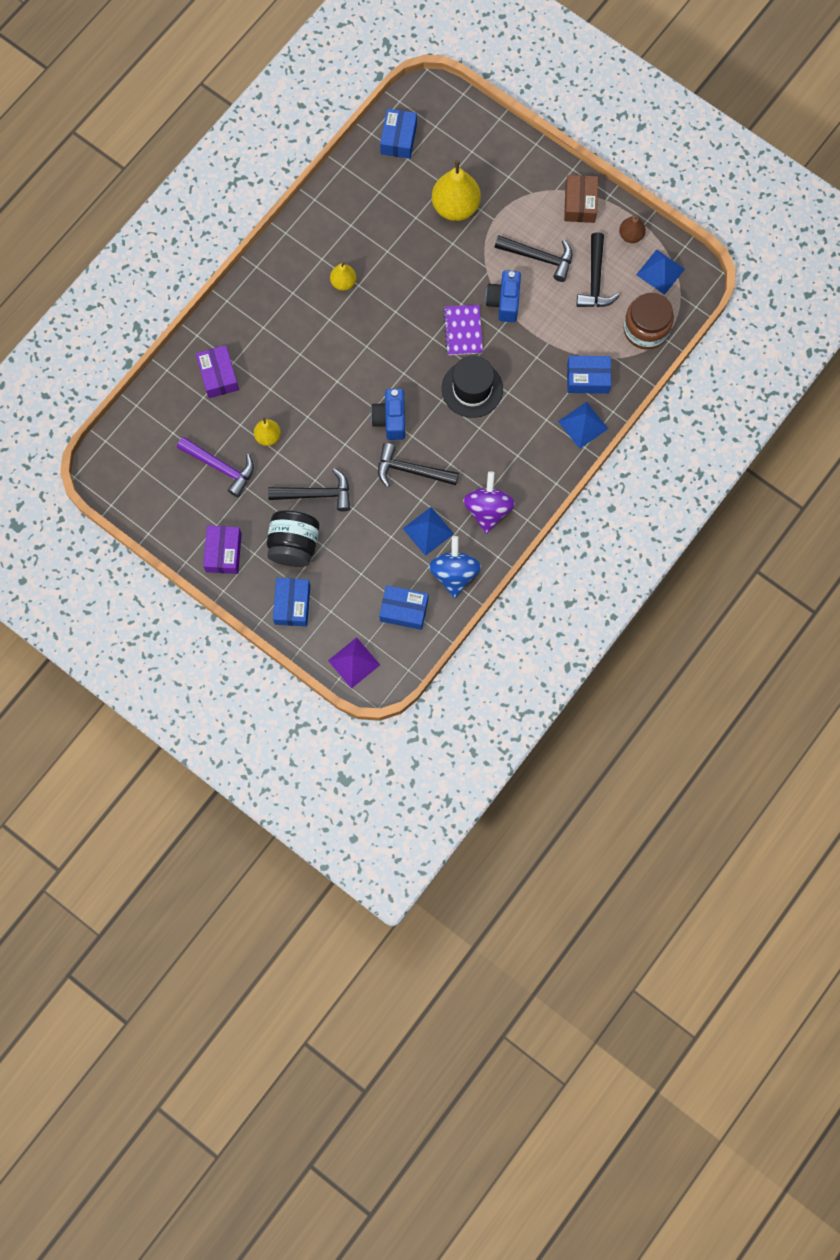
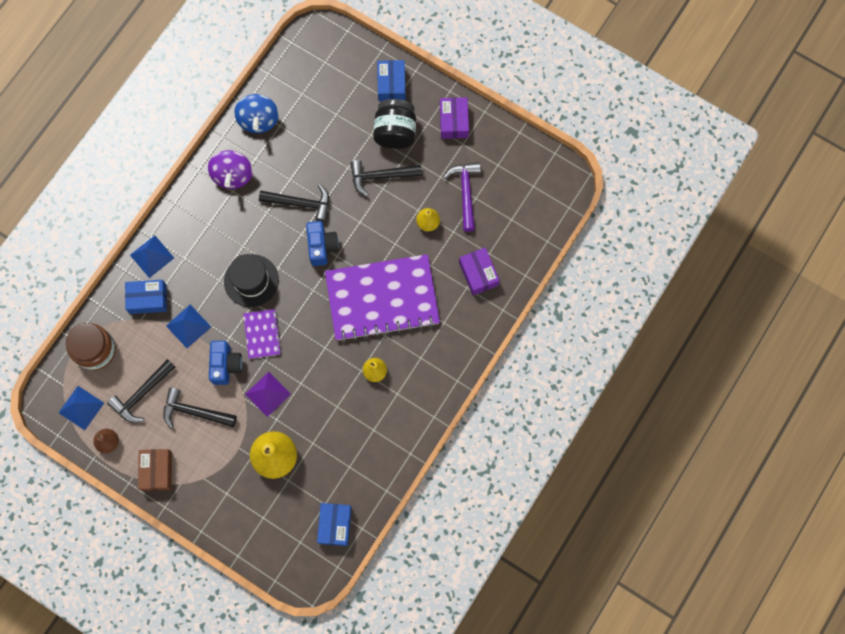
camera: 175 degrees right, 0 degrees up
(221, 467) = (465, 192): purple hammer -> purple hammer turned 60 degrees clockwise
(328, 358) = (382, 298): none -> purple notebook
(354, 662) = (336, 43): purple pyramid -> purple pyramid (268, 394)
(404, 610) = (299, 87): blue box -> none
(428, 531) = (282, 153): blue pyramid -> blue pyramid (188, 326)
(595, 280) = (142, 394): black hammer -> black hammer turned 135 degrees counterclockwise

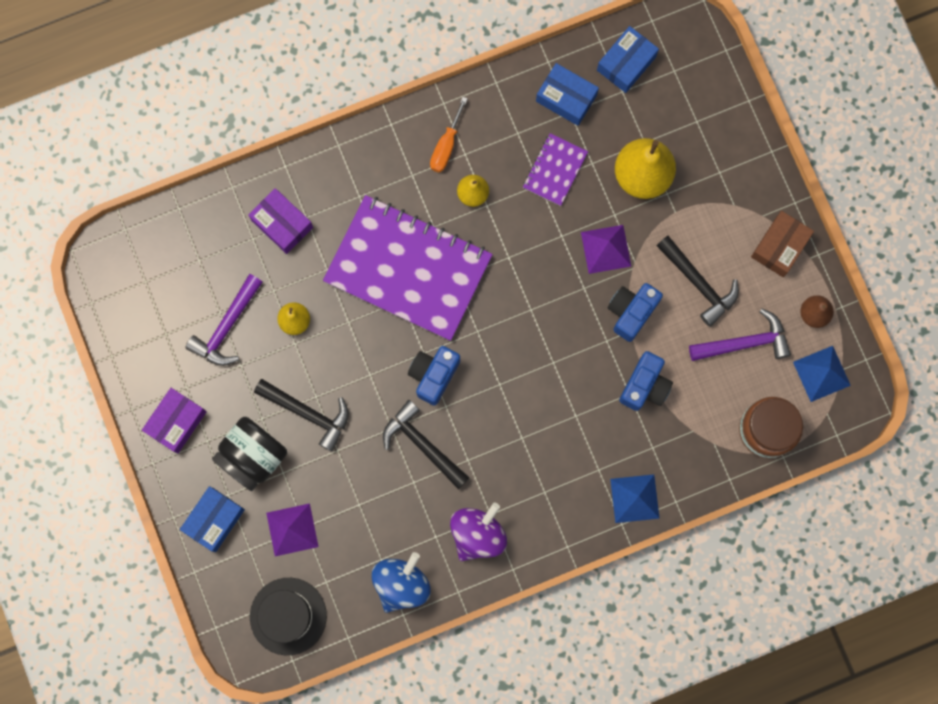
camera: 145 degrees left, 5 degrees up
(142, 394) = (745, 343): black hammer -> purple hammer
(148, 299) = (670, 449): blue box -> blue box (566, 98)
(188, 326) = (645, 386): blue pyramid -> blue camera
(251, 280) = (540, 390): black hat -> black hat (288, 616)
(262, 334) = (568, 320): purple notebook -> purple notebook (555, 170)
(343, 108) = (292, 529): none -> purple pyramid
(413, 390) = (446, 146): none -> orange screwdriver
(478, 274) = (282, 224): purple box -> purple box turned 60 degrees counterclockwise

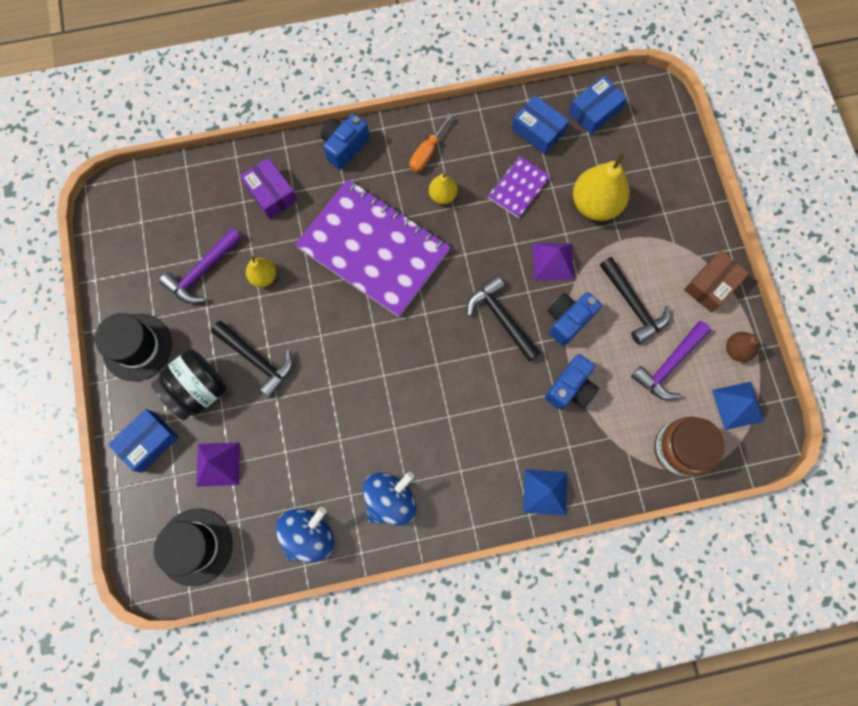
camera: 10 degrees right, 5 degrees down
(176, 422) = (137, 347): purple box -> black hat
(422, 444) = (355, 406): black hammer -> black hammer (501, 318)
(433, 375) = (377, 345): blue camera -> blue camera (344, 147)
(478, 534) = (390, 499): purple spinning top -> blue spinning top
(745, 343) = (669, 365): purple hammer -> purple hammer turned 135 degrees clockwise

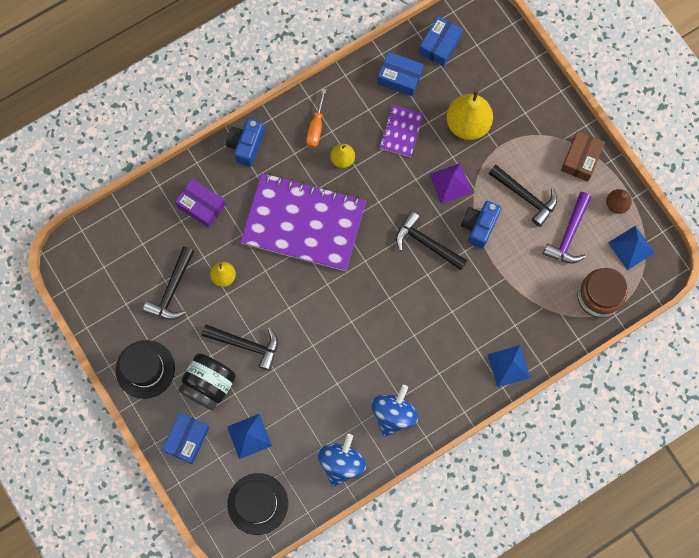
camera: 20 degrees left, 0 degrees up
(202, 271) = (172, 290): purple hammer -> black hammer
(218, 464) = (249, 436): purple pyramid -> blue pyramid
(570, 388) = (500, 280): blue camera -> none

